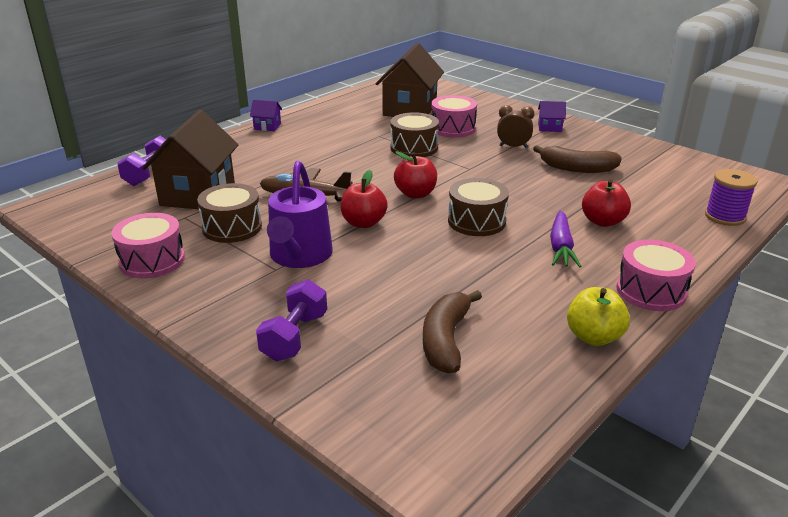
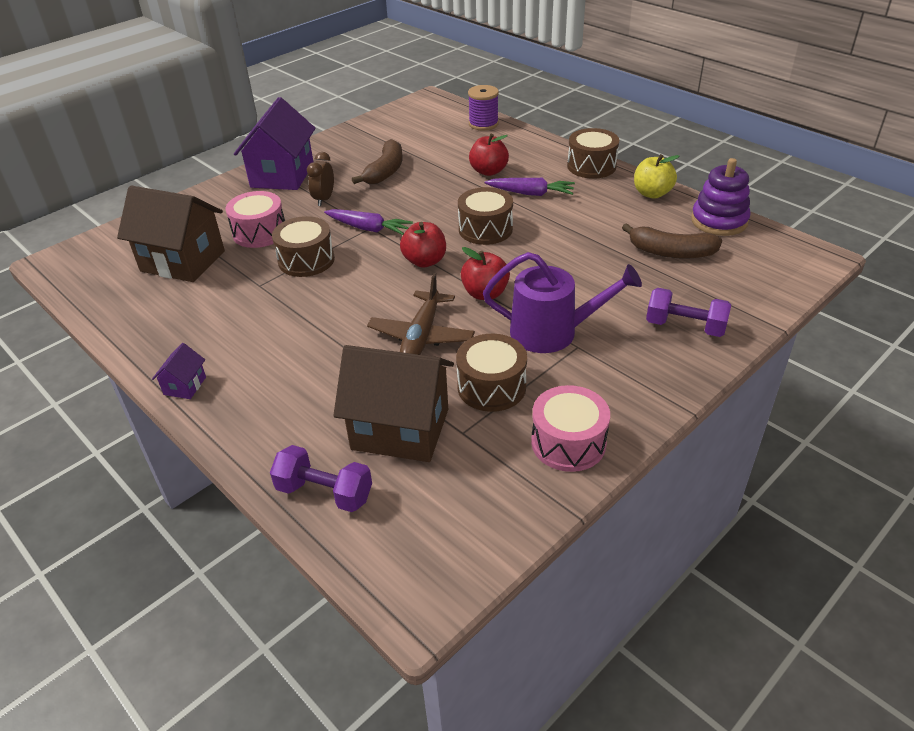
camera: 85 degrees left, 10 degrees up
(467, 167) = (368, 228): none -> purple carrot
(534, 392) = (719, 221): none -> purple stacking toy
(549, 128) = (282, 175): purple house -> purple house, size x2.29
(651, 291) = (591, 166): pink drum -> brown drum

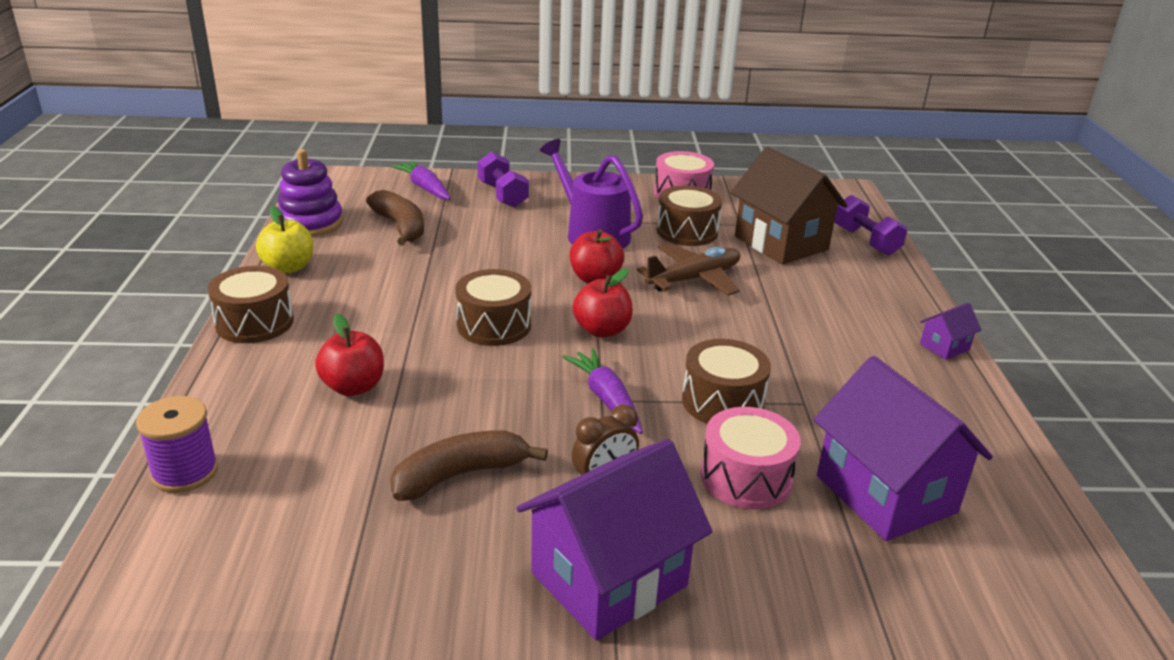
camera: 140 degrees left, 10 degrees down
(183, 261) = (885, 494): brown house -> purple house
(531, 193) = (377, 333): purple carrot -> purple carrot (424, 188)

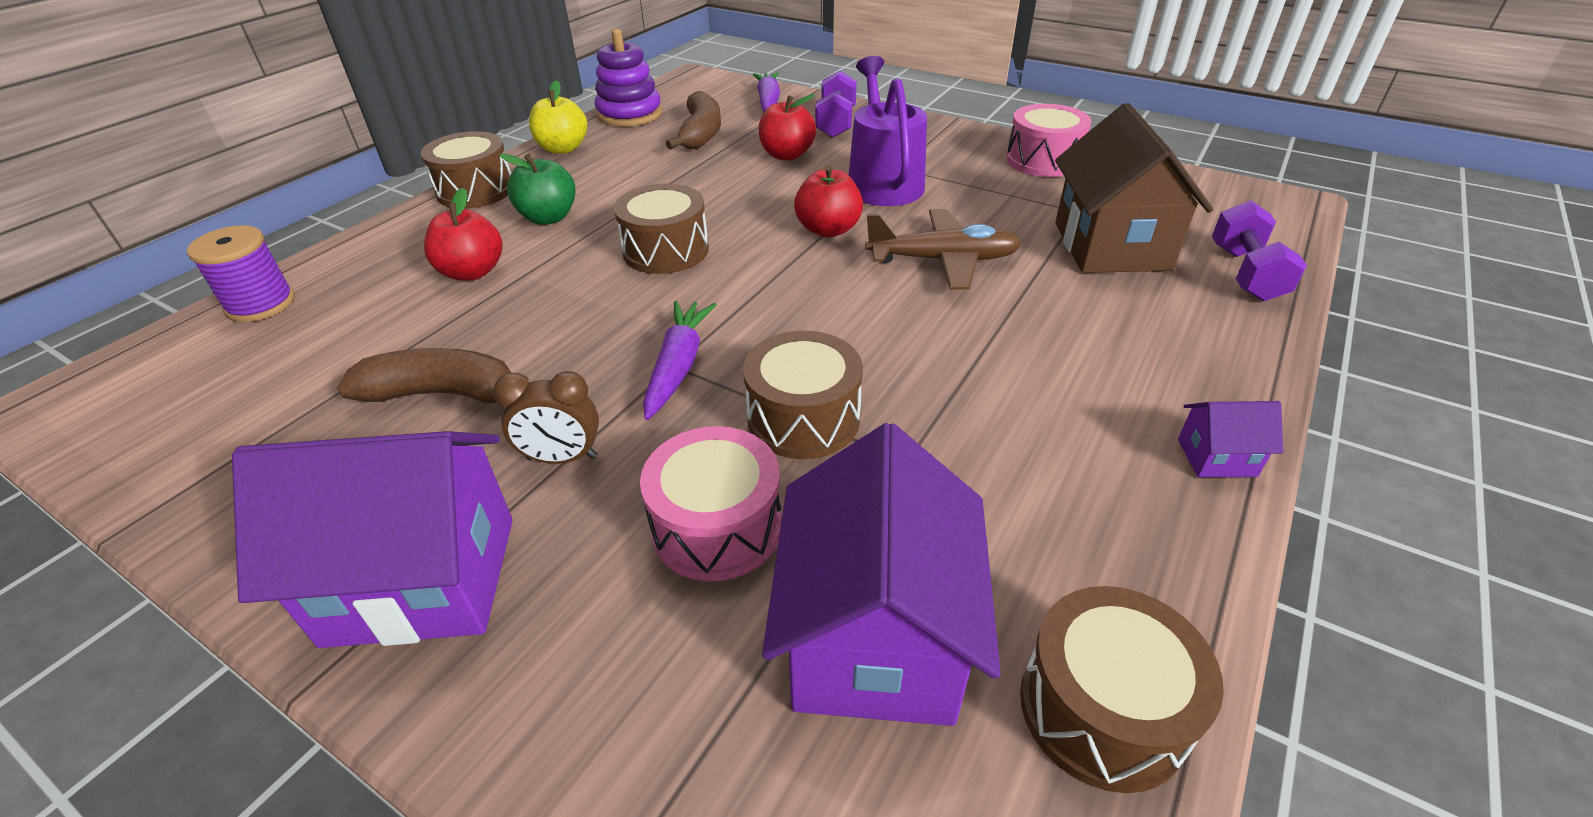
camera: 35 degrees right, 10 degrees up
(359, 327) = (548, 218): none -> green apple
(602, 330) = (767, 288): red apple -> red apple (787, 155)
(687, 231) = (999, 204): brown drum -> brown drum (1102, 709)

